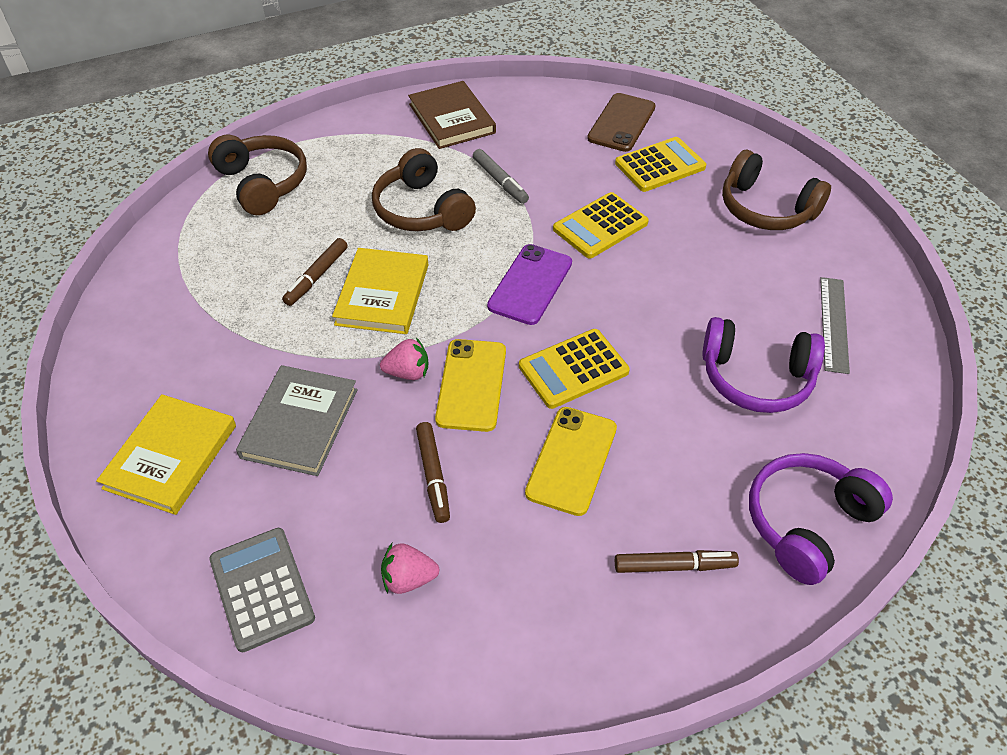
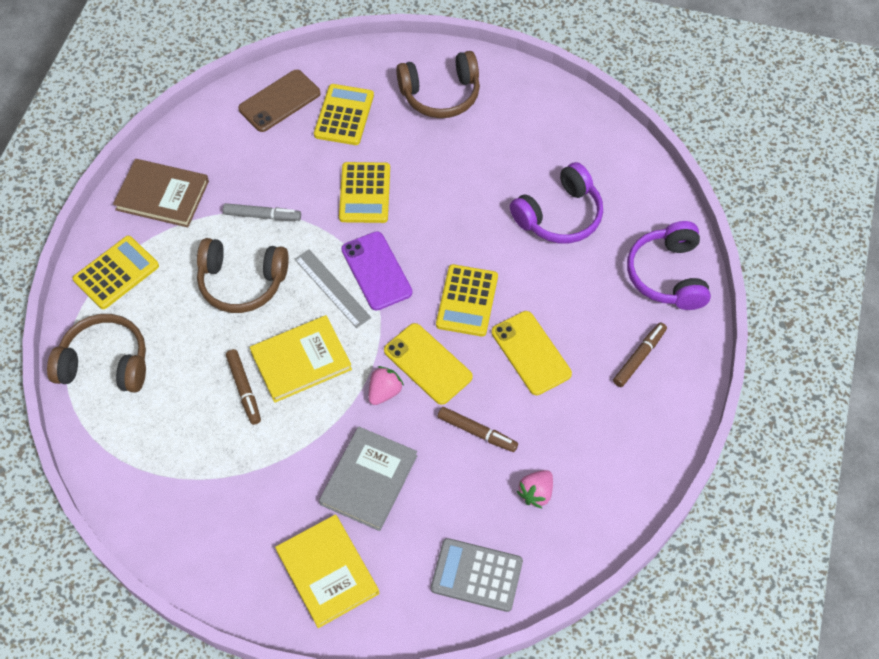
camera: 50 degrees left, 10 degrees up
(300, 423) = (369, 480): grey book -> grey book turned 60 degrees clockwise
(352, 139) = (116, 273): none -> yellow calculator
(382, 294) = (301, 361): yellow book -> yellow book turned 75 degrees counterclockwise
(621, 123) = (279, 101): brown phone -> brown phone turned 75 degrees clockwise
(834, 324) = (559, 144): grey ruler -> grey ruler (332, 288)

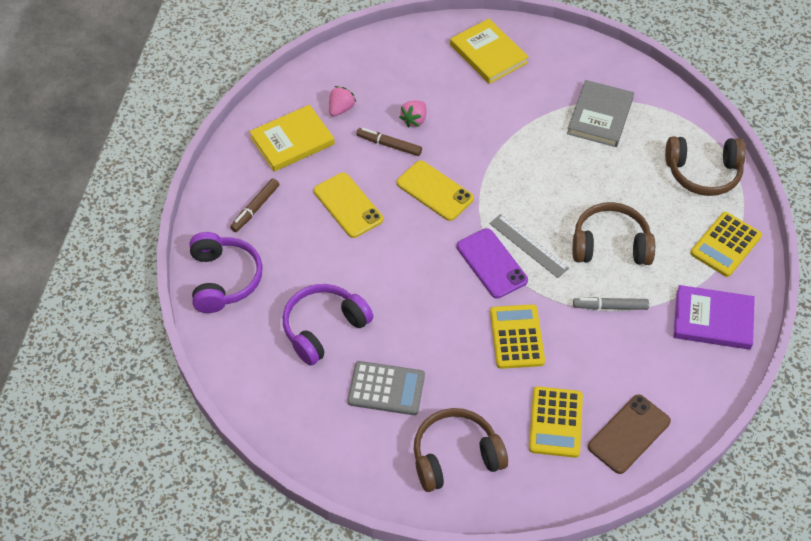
camera: 175 degrees right, 5 degrees down
(162, 195) = (713, 319): brown book -> purple book
(244, 389) = (582, 162): brown marker -> none
(301, 361) = (541, 186): yellow book -> yellow book (292, 141)
(369, 480) = (469, 108): grey book -> grey book (600, 116)
(384, 392) = (467, 168): pink strawberry -> pink strawberry (414, 120)
(467, 301) = (406, 243): yellow calculator -> none
(476, 575) = (382, 59): grey calculator -> grey calculator (386, 388)

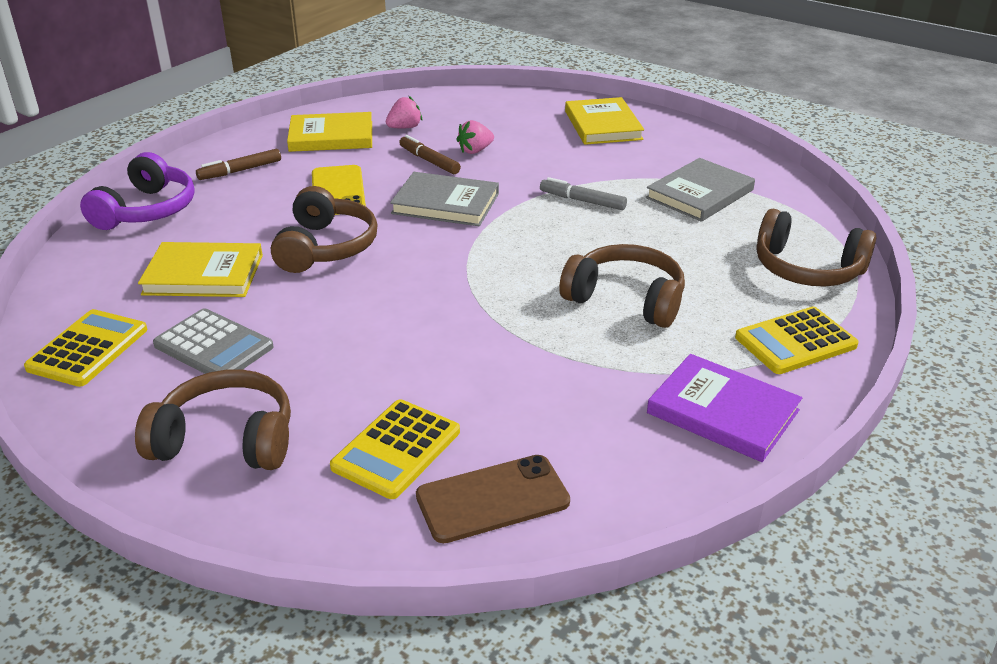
camera: 25 degrees right, 20 degrees down
(324, 328) = (203, 274): purple headphones -> yellow book
(385, 269) = (326, 247): none -> brown headphones
(435, 191) = (445, 203): yellow phone -> grey book
(491, 263) = (456, 275): purple phone -> none
(516, 337) = (424, 348): yellow calculator -> yellow calculator (88, 349)
(528, 246) = (516, 273): grey ruler -> none
(610, 307) = (577, 355): grey marker -> grey marker (582, 201)

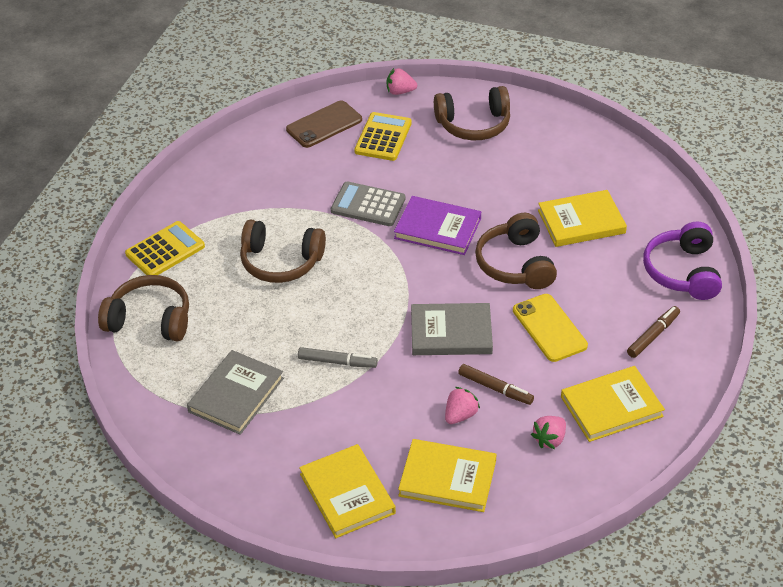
camera: 165 degrees right, 10 degrees up
(88, 349) = (598, 156): yellow calculator -> none
(214, 346) = (526, 172): grey calculator -> grey calculator (368, 205)
(309, 542) = (400, 91): none -> pink strawberry
(510, 121) = (447, 478): none -> yellow book
(723, 412) = (211, 193): purple book -> purple book (437, 228)

